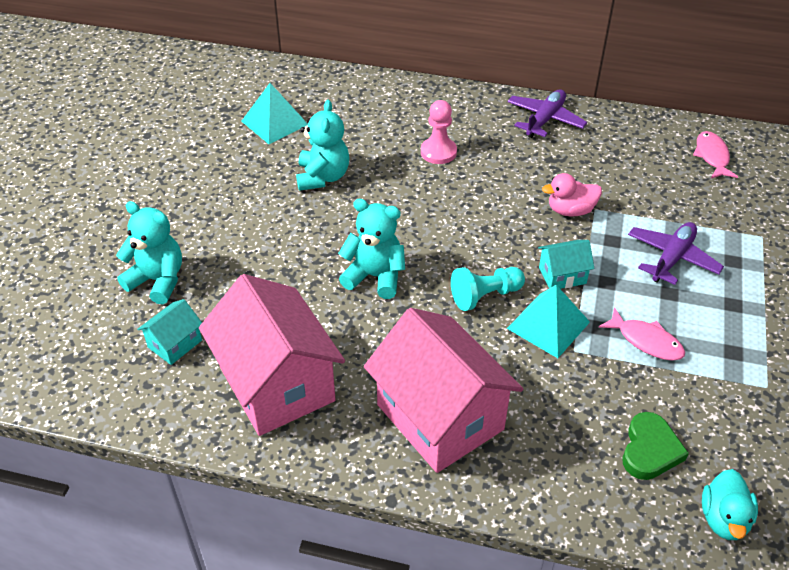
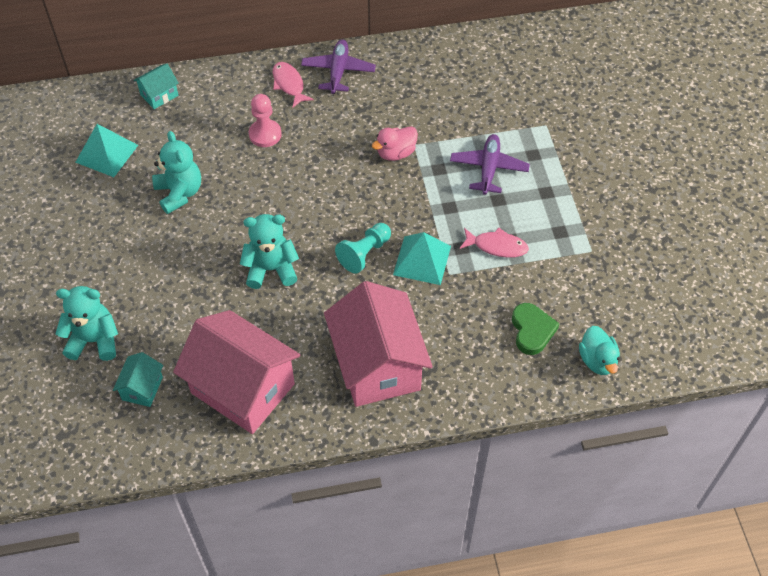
camera: 25 degrees left, 10 degrees up
(440, 417) = (377, 365): pink house -> pink house turned 45 degrees clockwise
(562, 275) = (414, 214): turquoise house -> turquoise house (159, 95)
(712, 156) = (483, 63): pink fish -> pink fish (289, 84)

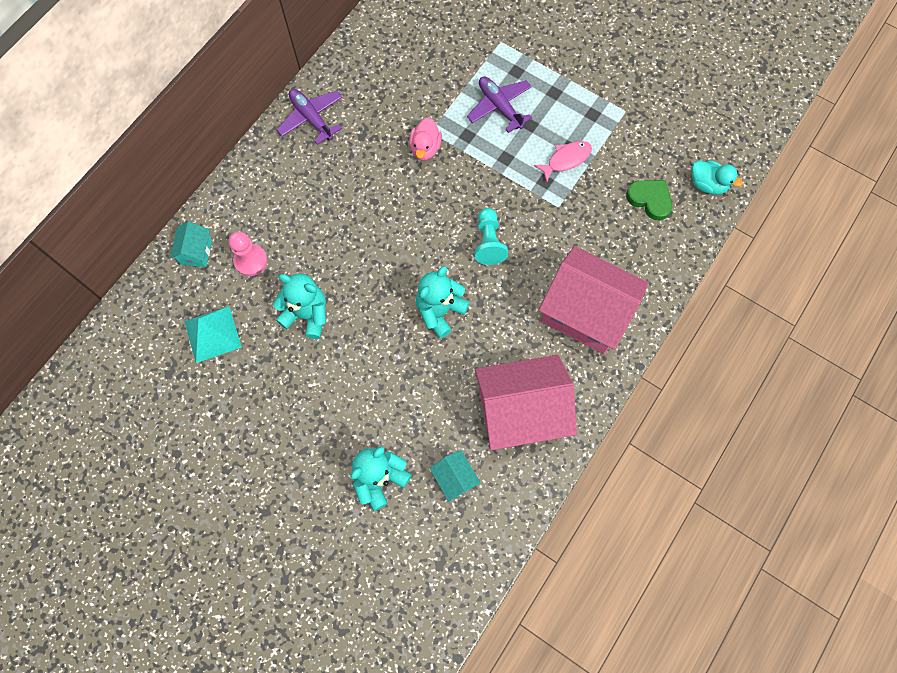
camera: 45 degrees left, 15 degrees up
(265, 134) = (316, 214): pink pawn -> pink pawn (250, 261)
(289, 84) = (287, 159): pink fish -> none
(422, 260) = (531, 213): turquoise pyramid -> none

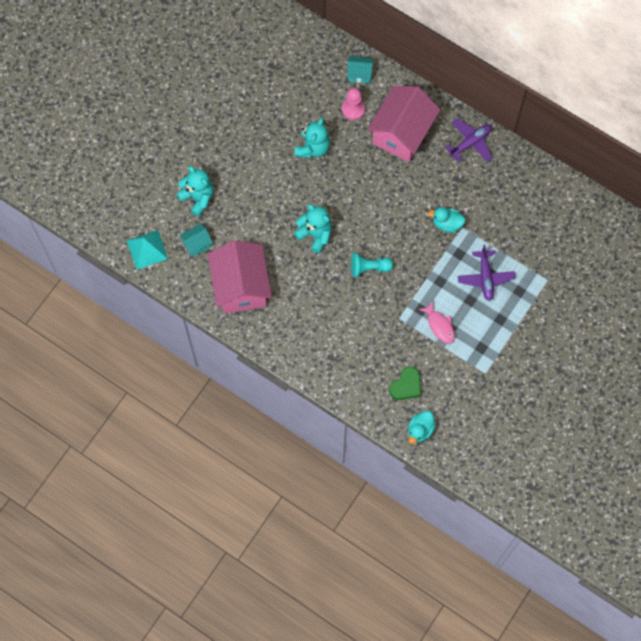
camera: 90 degrees right, 0 degrees up
(212, 334) = (299, 89): turquoise pyramid -> turquoise pyramid (147, 249)
(425, 148) = (447, 223): pink duck -> turquoise duck
(499, 107) = (485, 278): purple plane -> purple plane turned 120 degrees clockwise
(585, 313) = (313, 333): pink house -> pink house (402, 133)

